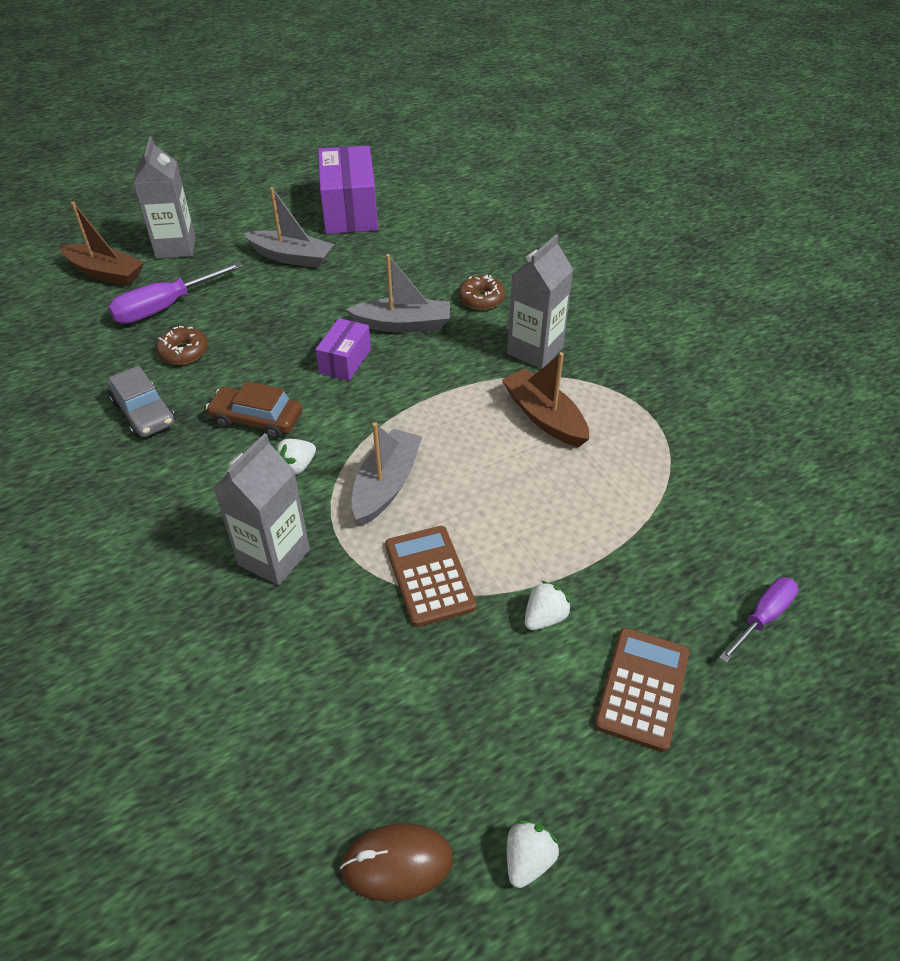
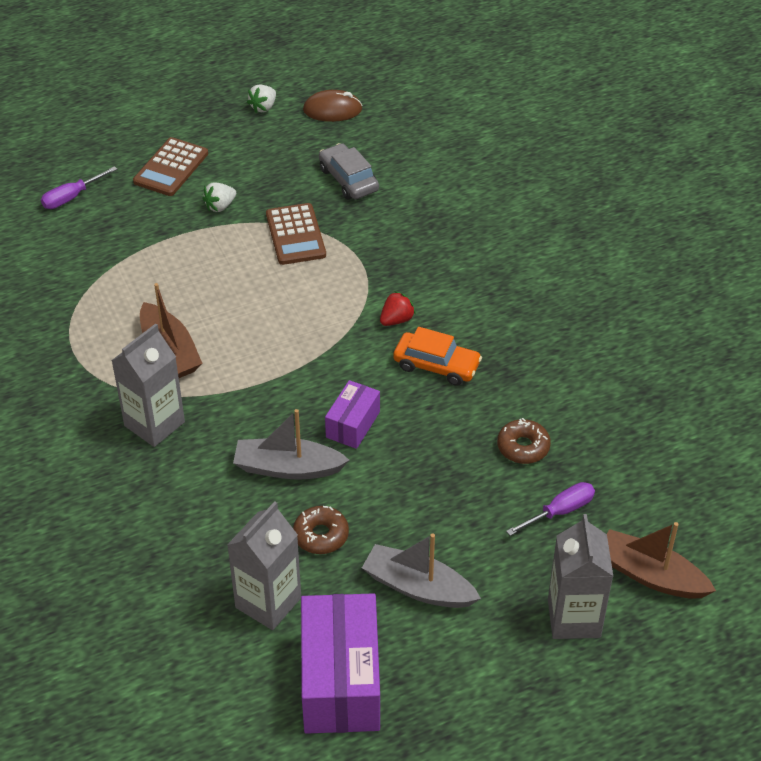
camera: 175 degrees left, 0 degrees up
(144, 412) = (544, 380): grey car -> grey car (348, 179)
(164, 308) = (560, 511): purple screwdriver -> purple screwdriver, size x0.63
(257, 419) = (436, 365): brown car -> orange car
(274, 557) = (410, 253): grey carton -> grey carton (268, 602)
(297, 466) = (396, 320): white strawberry -> red strawberry
(386, 485) = (321, 300): grey boat -> none
(481, 299) = (192, 499): brown donut -> brown donut (321, 535)

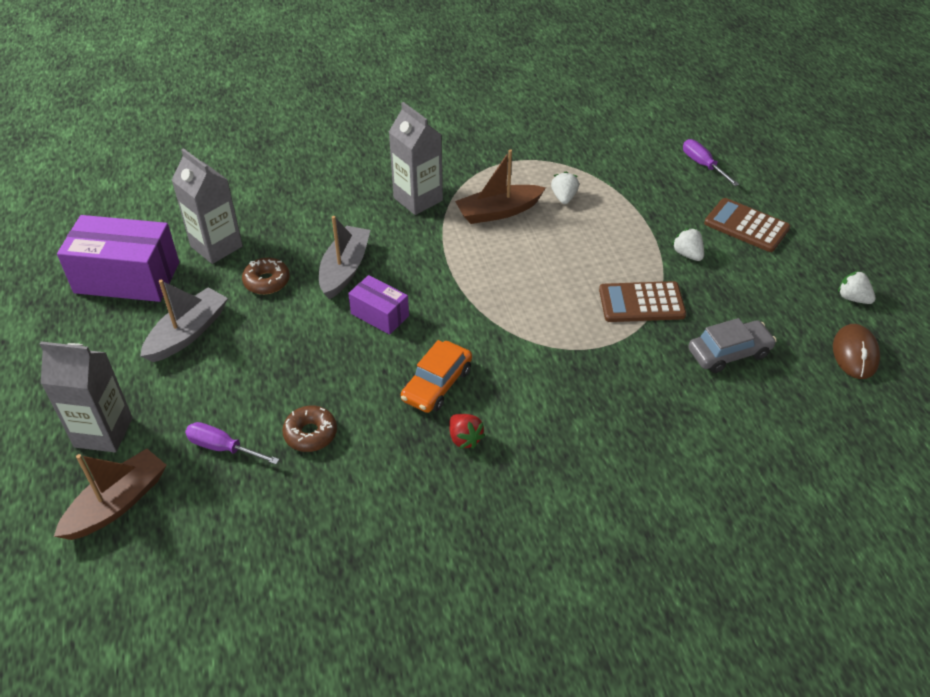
camera: 100 degrees right, 0 degrees up
(139, 300) = (564, 197): none -> white strawberry
(396, 320) = (507, 363): red strawberry -> red strawberry (464, 438)
(560, 511) = (222, 447): purple screwdriver -> purple screwdriver turned 135 degrees clockwise

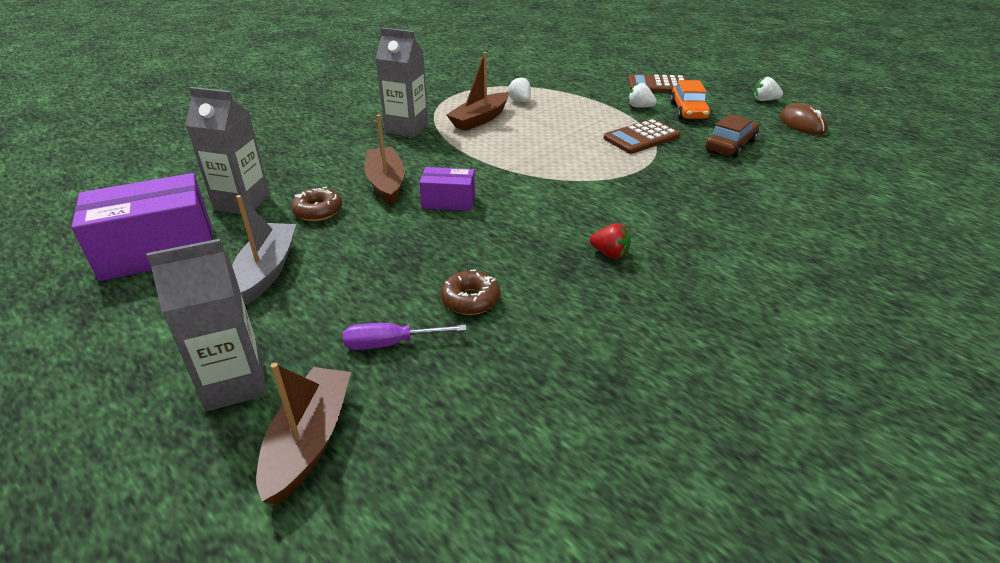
camera: 30 degrees left, 10 degrees down
(344, 269) = (386, 183): grey boat -> brown boat
(437, 384) = (547, 228): orange car -> orange car (688, 111)
(702, 165) = (594, 65): purple screwdriver -> none
(729, 353) = (730, 145): grey car -> brown car

